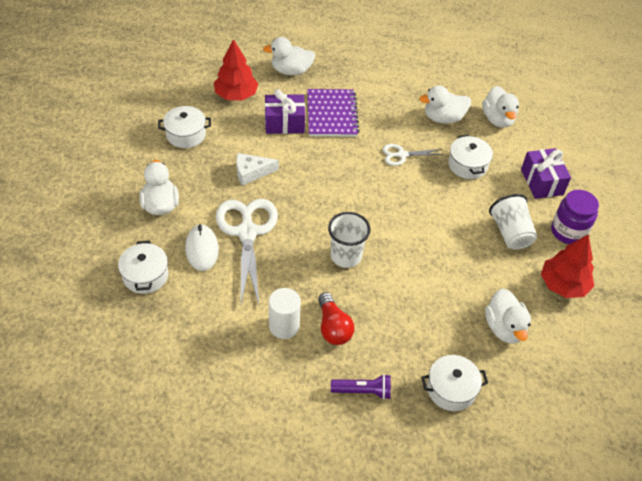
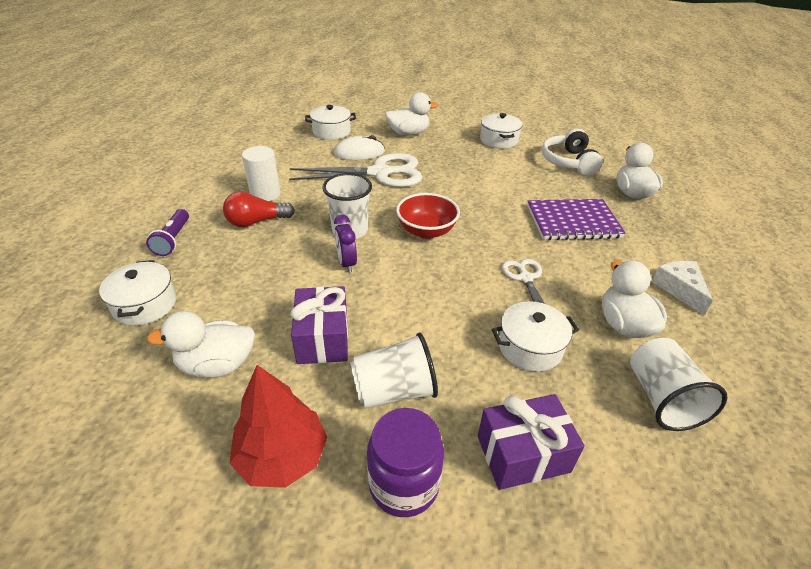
camera: 90 degrees right, 10 degrees down
(236, 95) = (568, 162): red tree -> white headphones
(251, 172) = (460, 173): white cheese -> white cheese (679, 289)
(284, 123) = (541, 190): purple gift -> purple gift (322, 338)
(346, 204) = (426, 231): none -> red bowl
(391, 258) = (346, 263): none -> purple clock
(497, 119) = (661, 398): white duck -> white cup

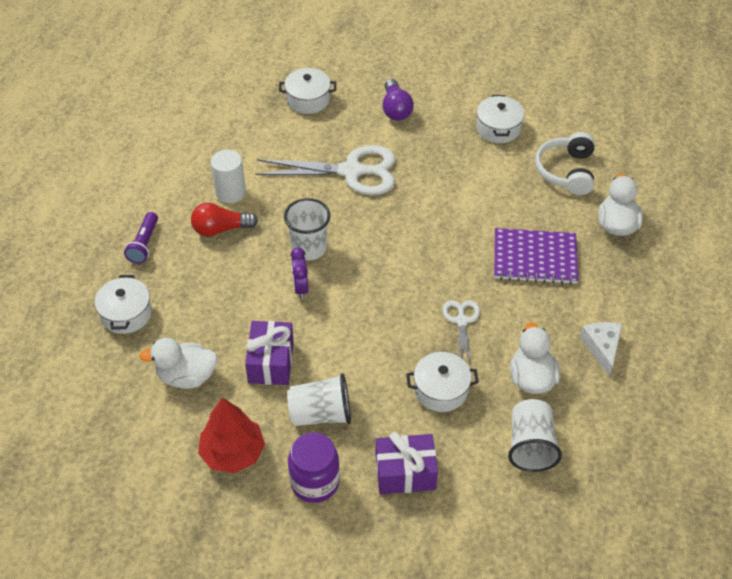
camera: 10 degrees right, 10 degrees up
(359, 153) = (334, 138): white mouse -> none
(408, 133) = (395, 109): white duck -> purple light bulb
(426, 231) = (383, 256): red bowl -> none

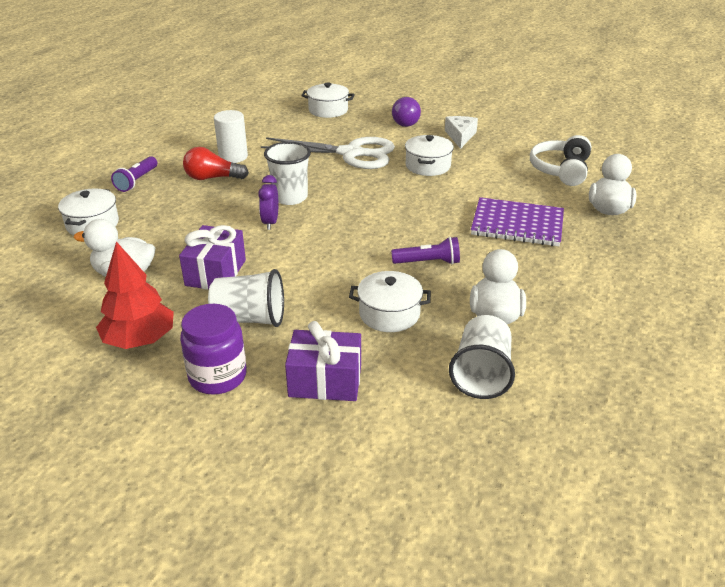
camera: 10 degrees right, 15 degrees down
(461, 321) = (428, 262): white scissors -> purple flashlight
(498, 128) = (498, 139): white pot -> white pot (428, 166)
(602, 348) = (581, 299): white cheese -> white cheese (460, 136)

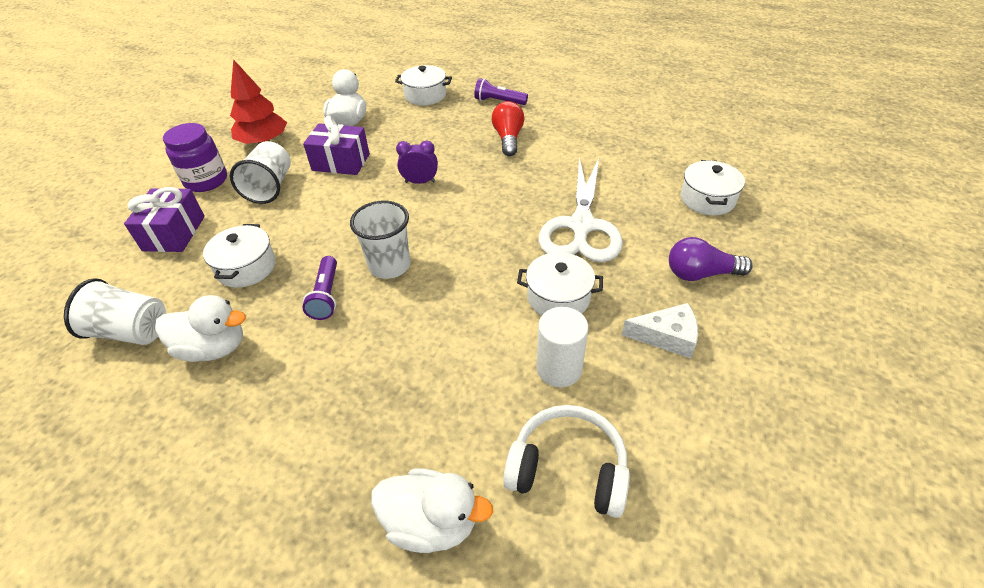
camera: 90 degrees right, 10 degrees up
(233, 157) = (556, 144): white cylinder -> white cylinder (559, 369)
(290, 197) = (469, 189): white cup -> white cup (389, 265)
(517, 224) = (396, 387): purple notebook -> none

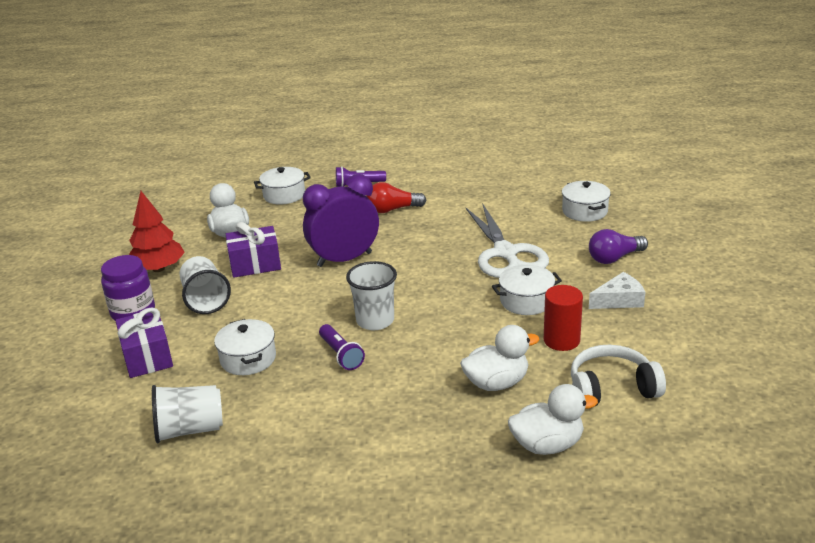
camera: 25 degrees left, 15 degrees down
(213, 348) = (279, 415): white duck -> white duck (496, 383)
(420, 182) = (344, 259): purple clock -> purple clock, size x2.02
(508, 138) = (392, 209): red light bulb -> red light bulb turned 75 degrees counterclockwise
(559, 369) = (561, 340): white cylinder -> red cylinder

